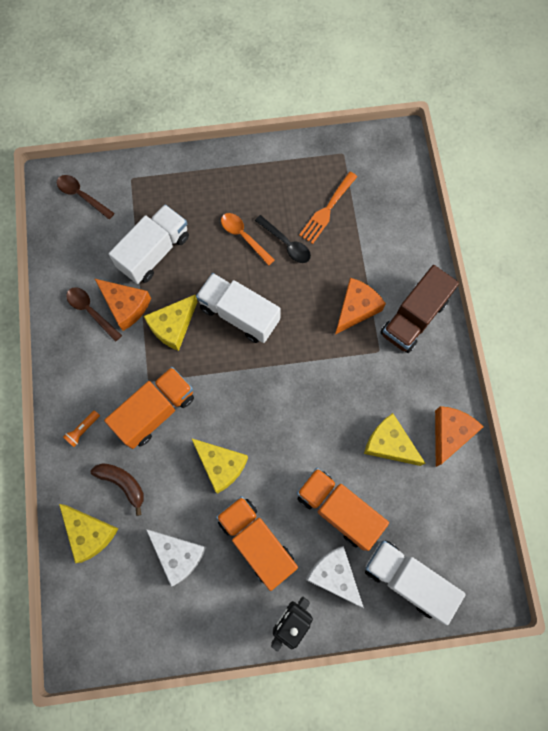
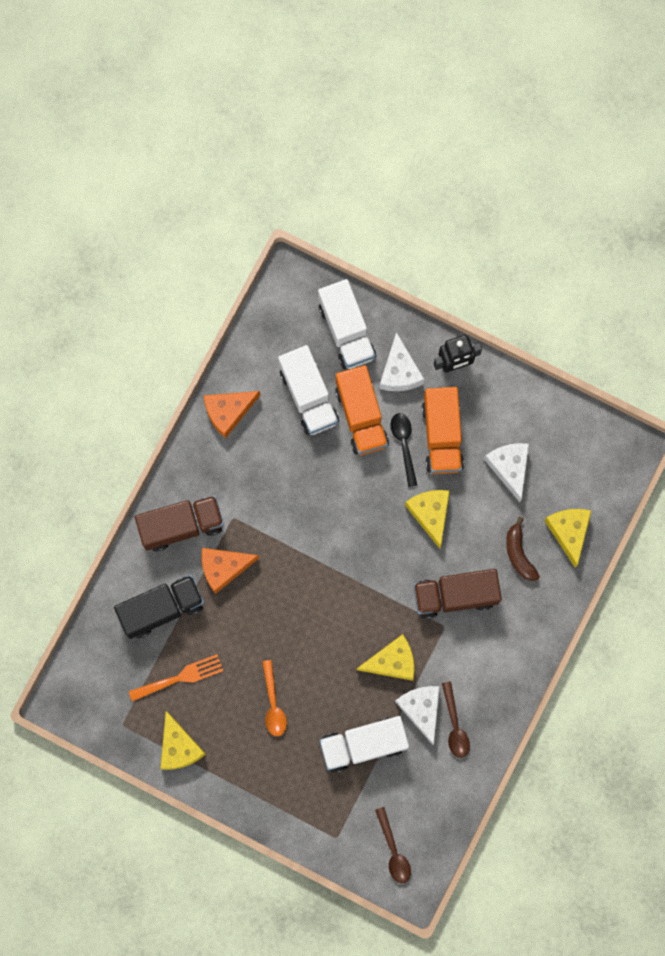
camera: 145 degrees left, 5 degrees up
(83, 430) = (525, 621): orange flashlight -> none
(125, 306) = (421, 709): orange cheese -> white cheese
(155, 411) = (455, 595): orange truck -> brown truck
(239, 314) = (328, 632): white truck -> white truck (308, 396)
(286, 244) = (240, 670): black spoon -> black spoon (404, 445)
(379, 248) = (161, 609): none -> black truck
(389, 444) = (283, 437): yellow cheese -> yellow cheese (179, 747)

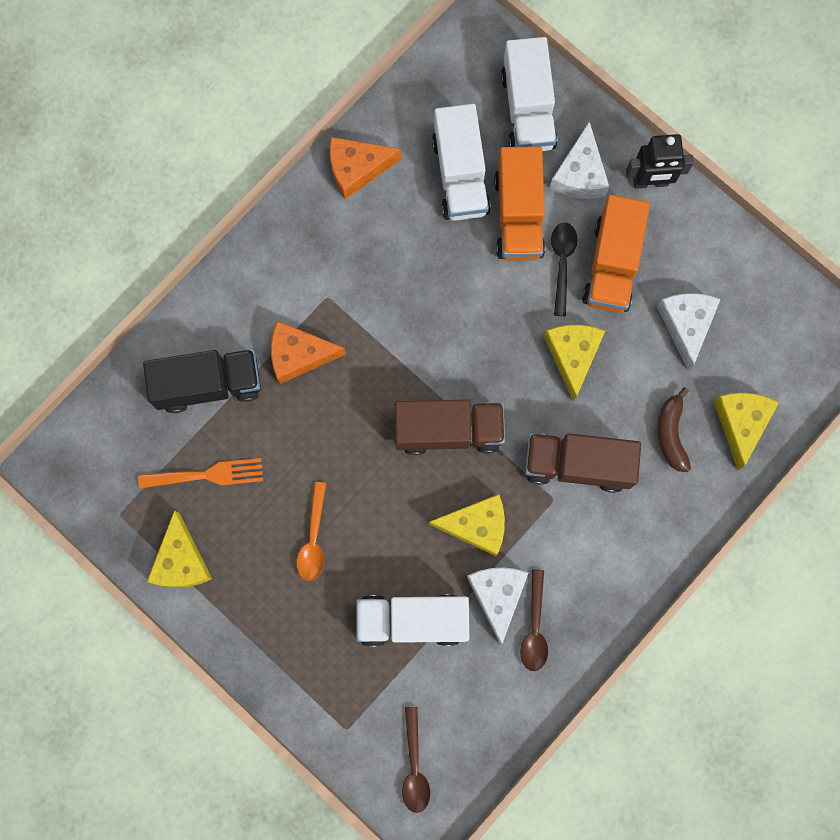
camera: 15 degrees right, 0 degrees up
(181, 526) = (261, 290): brown truck -> brown truck (448, 430)

